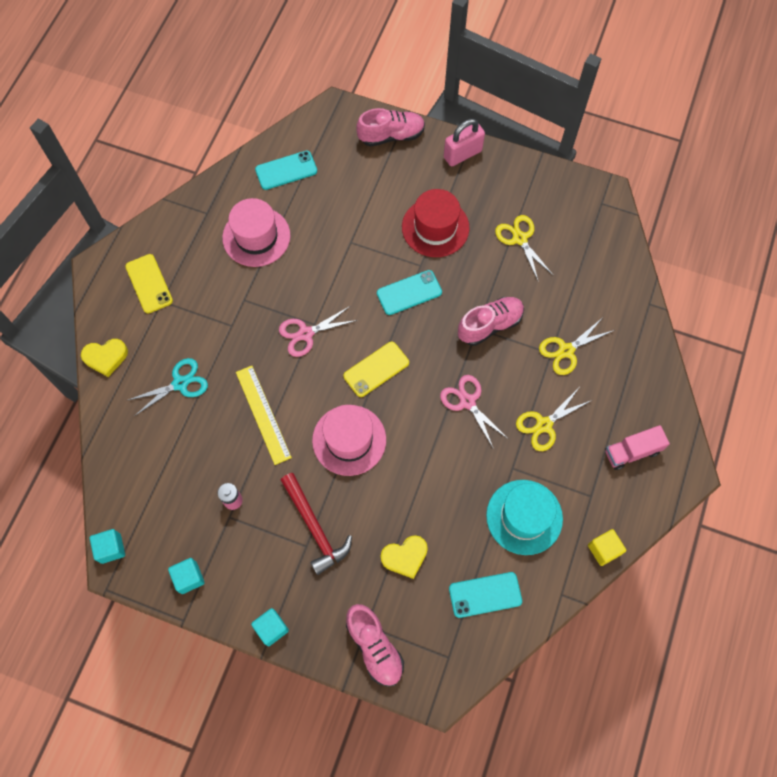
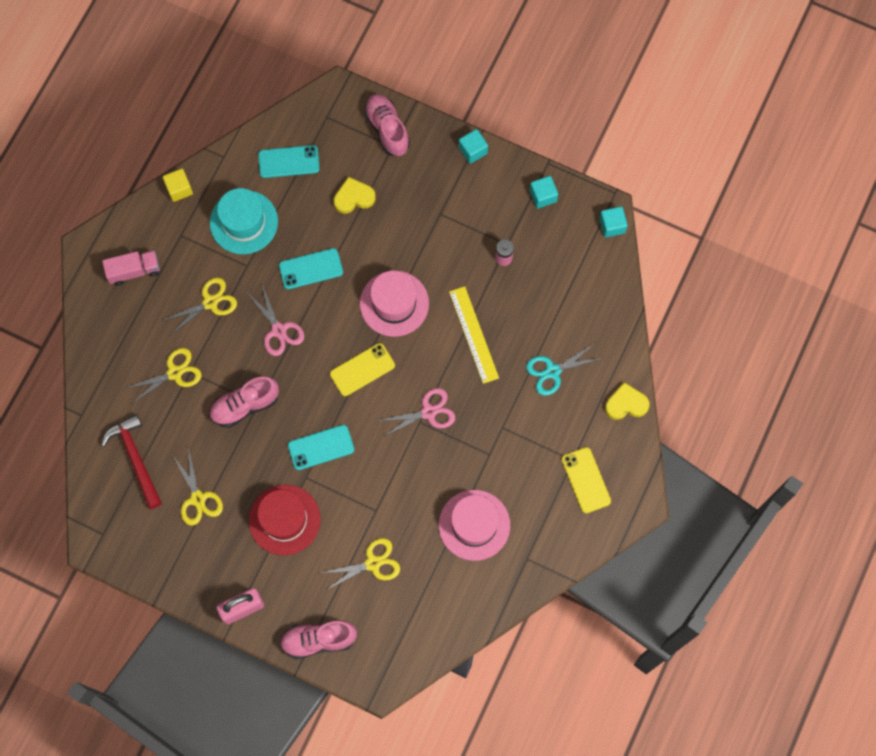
camera: 175 degrees left, 5 degrees up
(286, 170) = (439, 604): turquoise phone -> turquoise phone (311, 269)
(315, 528) = (431, 228): red hammer -> red hammer (135, 458)
(349, 198) = (372, 563): none -> yellow scissors

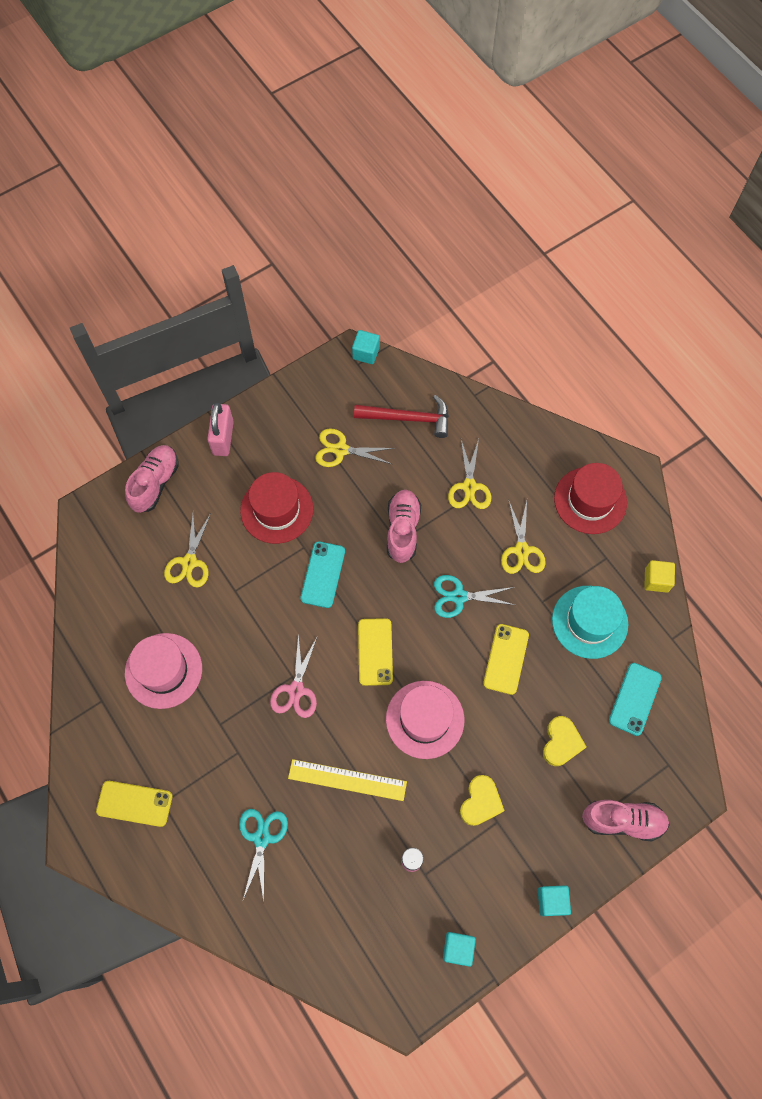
camera: 120 degrees right, 5 degrees down
(134, 271) = (590, 500): pink truck -> red hat
(278, 330) = (459, 596): pink scissors -> turquoise scissors
(311, 269) = (506, 659): turquoise phone -> yellow phone
(612, 226) = (381, 1007): turquoise cube -> turquoise cube (366, 353)
(626, 404) = (182, 894): yellow heart -> yellow heart (480, 802)

